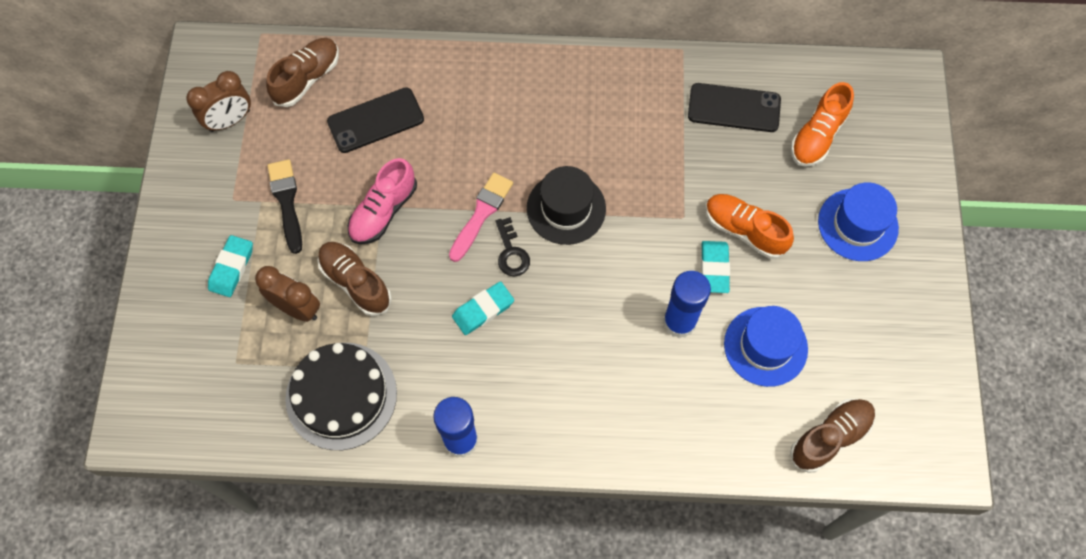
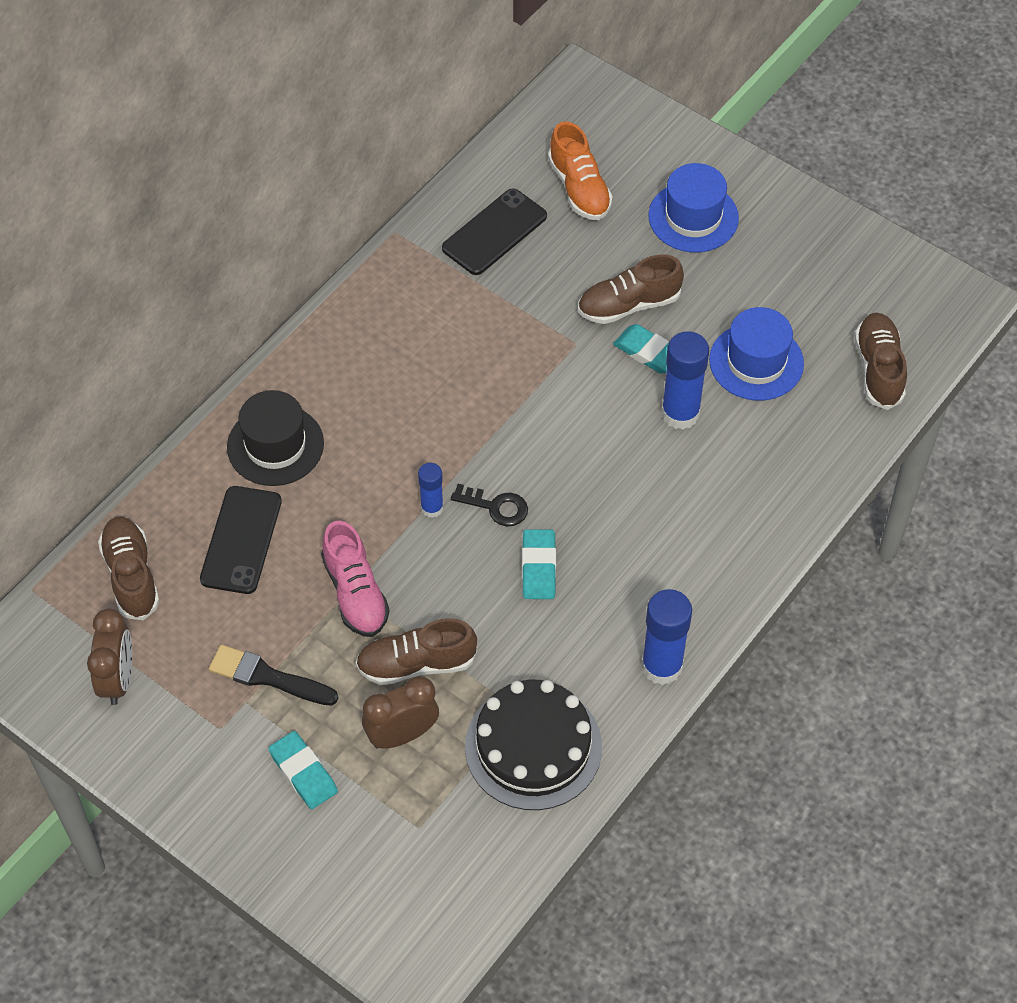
camera: 55 degrees left, 10 degrees down
(481, 214) = (432, 508): pink brush -> blue glue stick
(566, 208) = (486, 432): black hat -> black hat (275, 445)
(744, 230) = (628, 305): orange shoe -> brown shoe

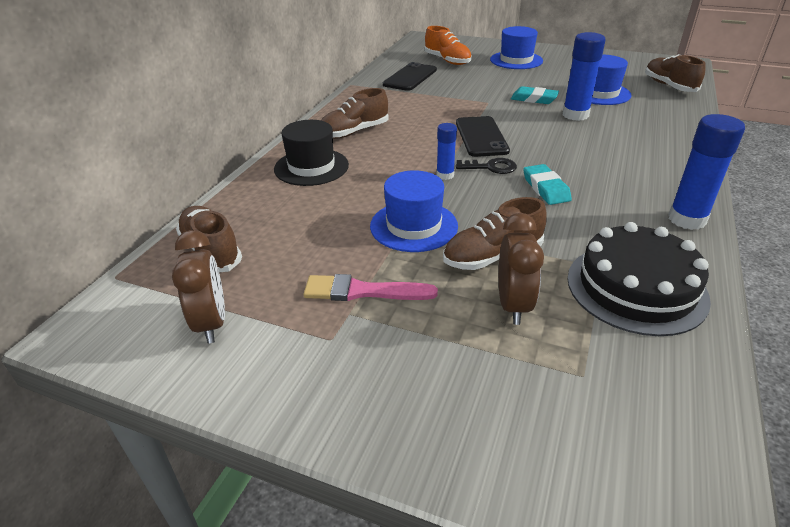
camera: 15 degrees left, 20 degrees down
(241, 540) = (303, 215): black phone -> black phone (481, 137)
(268, 677) = (363, 291): black brush -> pink brush
(303, 772) = (435, 356): turquoise eraser -> none
(355, 593) = (413, 226): pink shoe -> blue hat
(402, 735) = (513, 305): brown clock -> brown clock turned 135 degrees clockwise
(628, 305) = (507, 87): brown shoe -> brown shoe (354, 132)

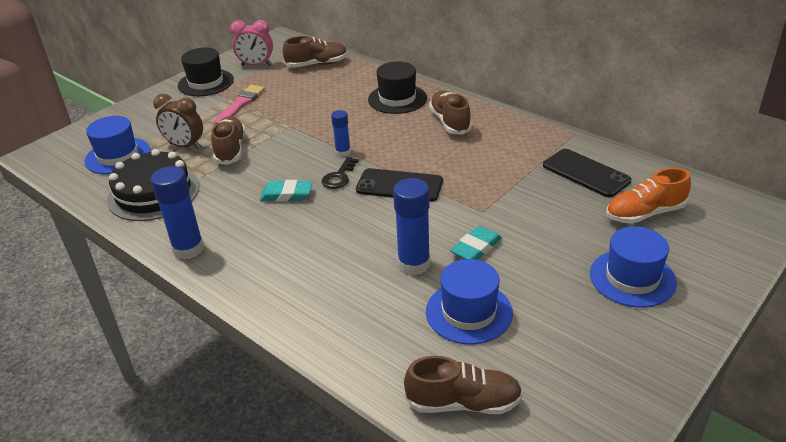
camera: 110 degrees right, 0 degrees up
(211, 323) = (256, 65): brown clock -> pink clock
(294, 370) = (206, 83): none -> black hat
(413, 226) = (287, 128): blue hat -> blue hat (118, 156)

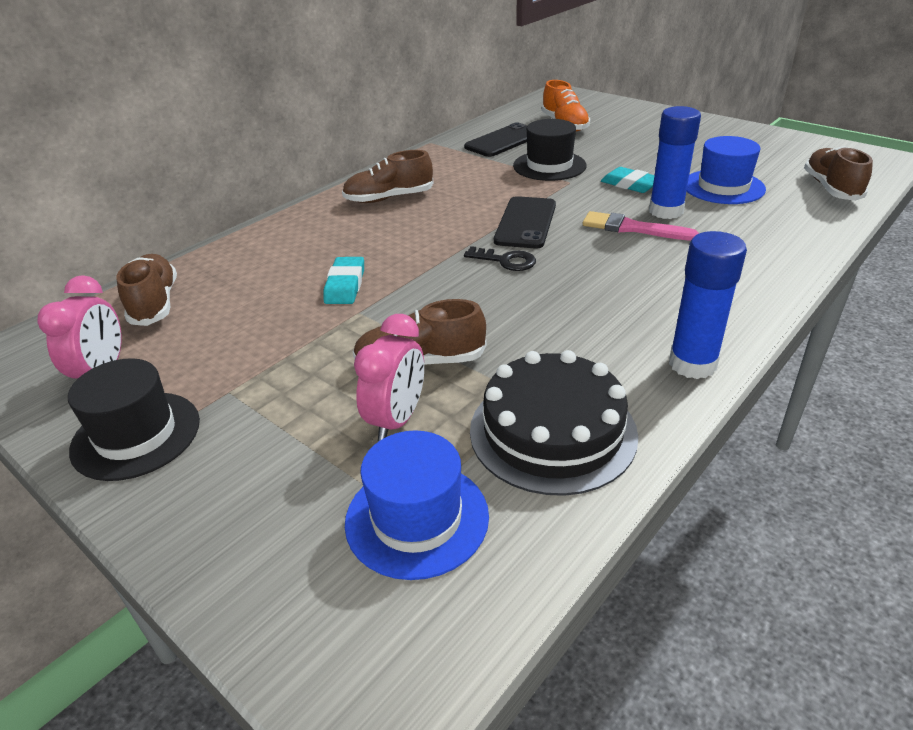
camera: 90 degrees left, 0 degrees up
(185, 146) = (397, 420): brown clock -> pink clock
(241, 104) = (259, 372): pink brush -> pink brush (633, 228)
(286, 194) = (548, 296): turquoise eraser -> turquoise eraser (345, 285)
(343, 152) = (446, 262): blue glue stick -> none
(397, 99) = (314, 231): black hat -> black hat (549, 166)
(632, 278) = (651, 132): blue hat -> none

